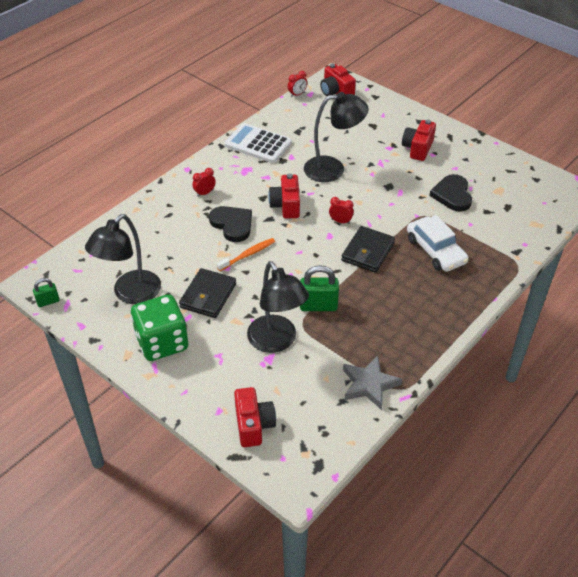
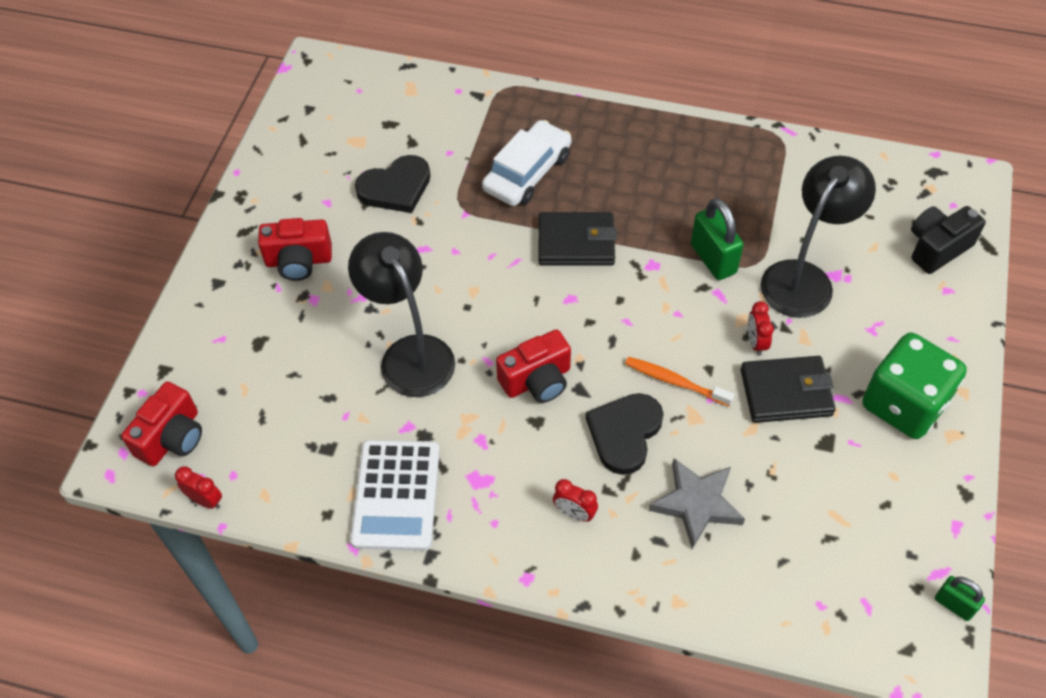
camera: 115 degrees left, 10 degrees up
(130, 294) = (855, 495): black lamp -> none
(253, 425) = (937, 248): red camera -> black camera
(340, 221) = (531, 297): red clock -> red clock (756, 342)
(369, 384) = (797, 166): grey star -> grey star (696, 504)

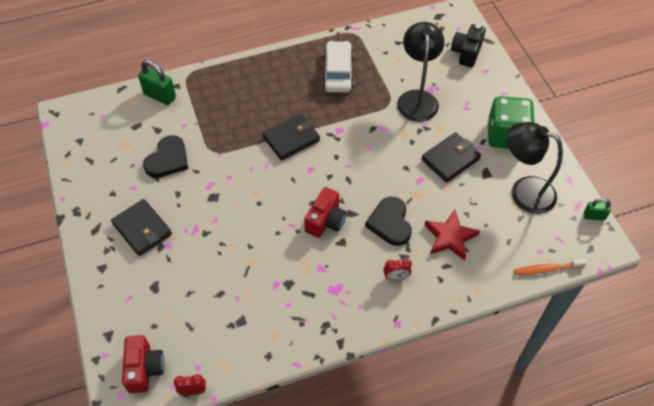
camera: 35 degrees left, 0 degrees up
(298, 261) = (142, 229): red camera -> black wallet
(396, 495) = (298, 323): white calculator -> none
(410, 354) = (247, 245): black lamp -> black lamp (523, 191)
(527, 172) = (236, 114): white car -> white car (338, 73)
(675, 382) = (395, 183): orange toothbrush -> orange toothbrush (546, 269)
(696, 504) = (450, 237): grey star -> red star
(713, 259) = (367, 111): green padlock -> green padlock (160, 96)
(756, 342) = (418, 142): red clock -> none

